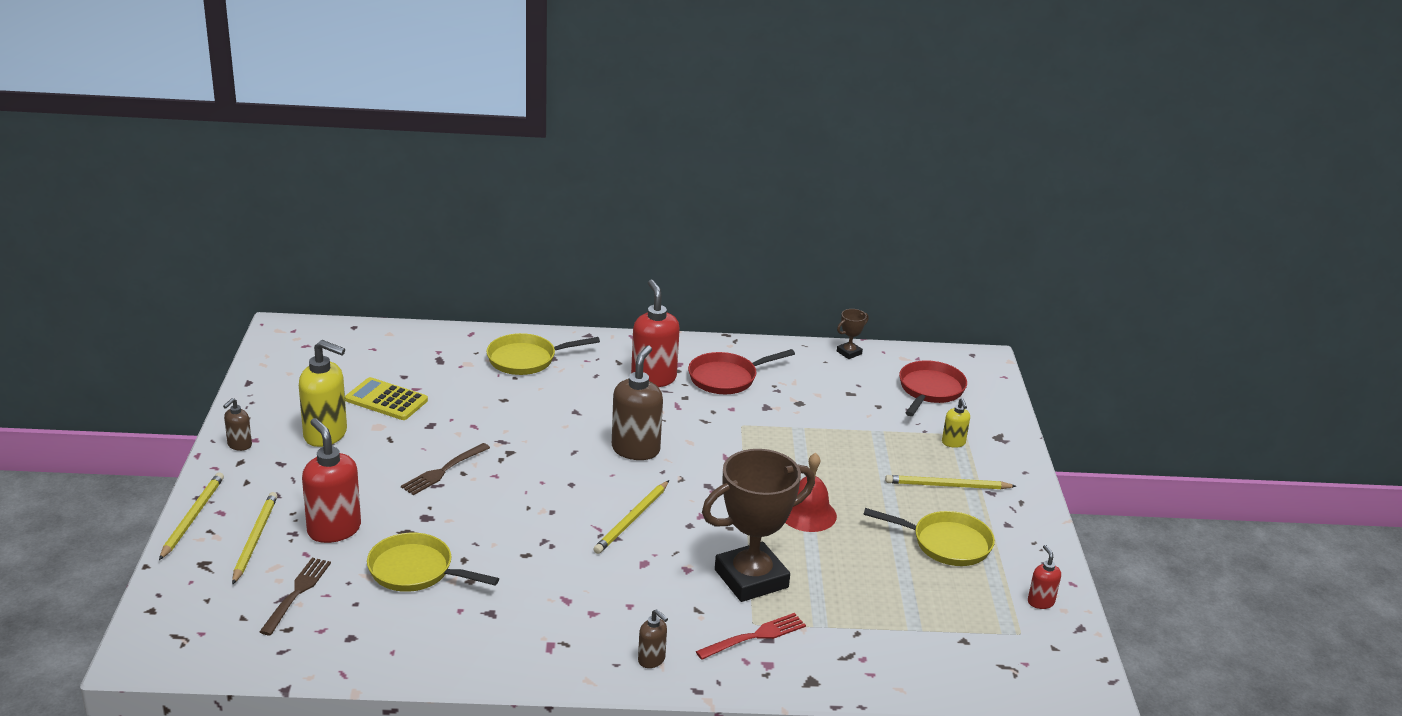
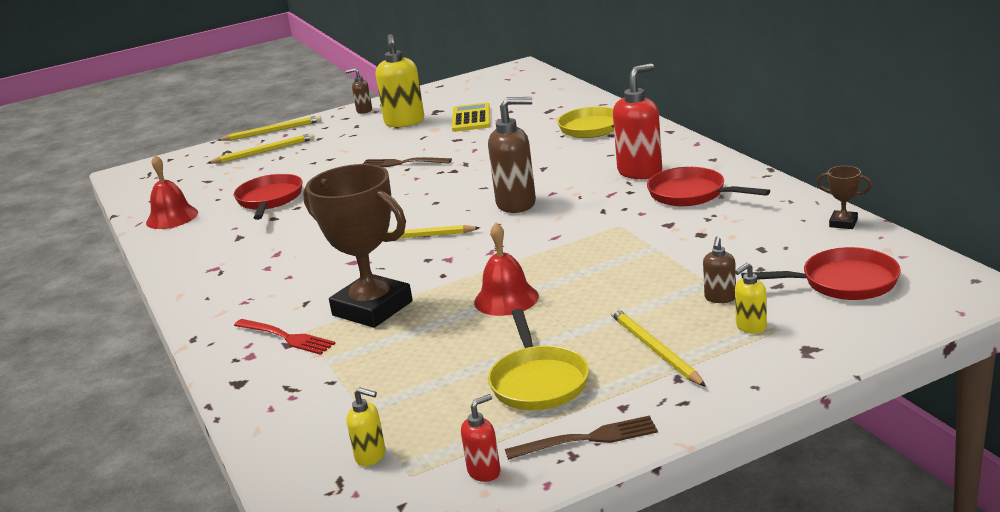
camera: 70 degrees right, 5 degrees down
(297, 593) = (215, 181): brown fork -> brown fork (587, 439)
(334, 529) = (295, 164): red soap dispenser -> none
(363, 646) = (172, 217): none -> red bell
(415, 570) = (269, 200): yellow pan -> red pan
(651, 660) = (221, 308): brown soap dispenser -> brown soap dispenser (720, 298)
(983, 643) = (371, 456): none -> yellow soap dispenser

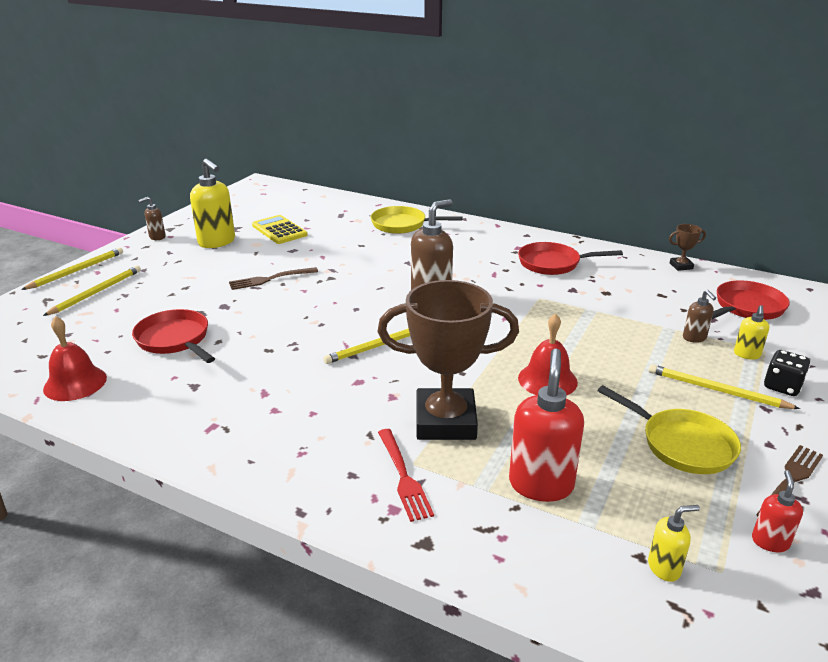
camera: 40 degrees left, 5 degrees up
(286, 337) = (403, 476): red fork -> red fork turned 75 degrees clockwise
(640, 172) = (490, 253): red soap dispenser -> red soap dispenser (541, 484)
(733, 365) = (782, 386): none -> black dice

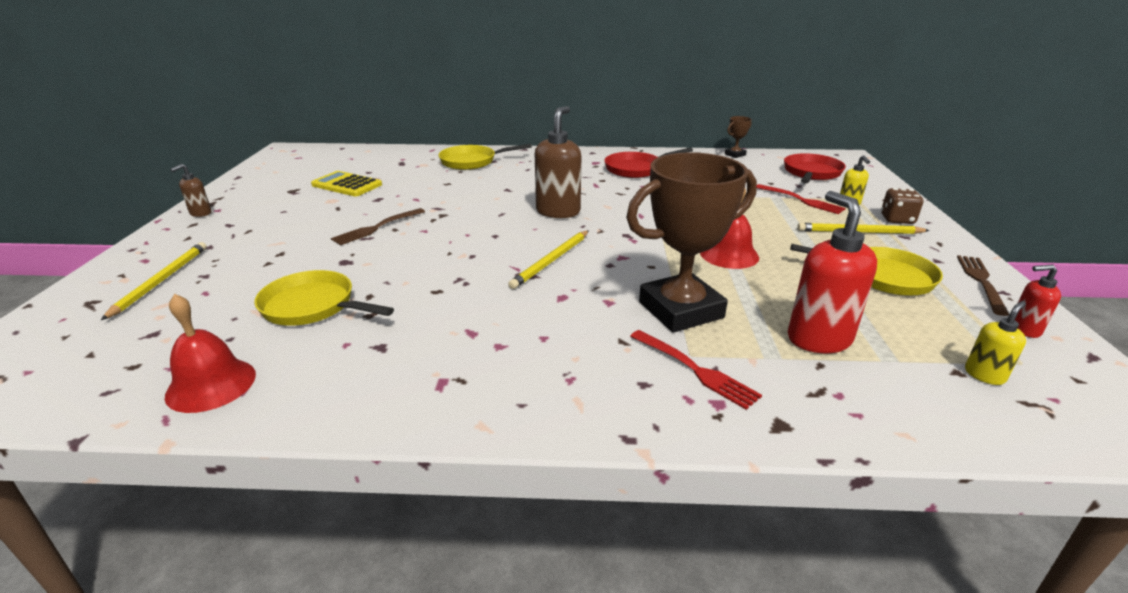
camera: 25 degrees left, 0 degrees up
(77, 271) = (113, 264): yellow pencil -> none
(175, 340) = (313, 306): red pan -> yellow pan
(217, 242) = (282, 206): yellow soap dispenser -> none
(694, 338) = (801, 200): brown soap dispenser -> red fork
(770, 541) = (1023, 329): red soap dispenser -> red soap dispenser turned 75 degrees counterclockwise
(782, 386) = (897, 219): black dice -> brown dice

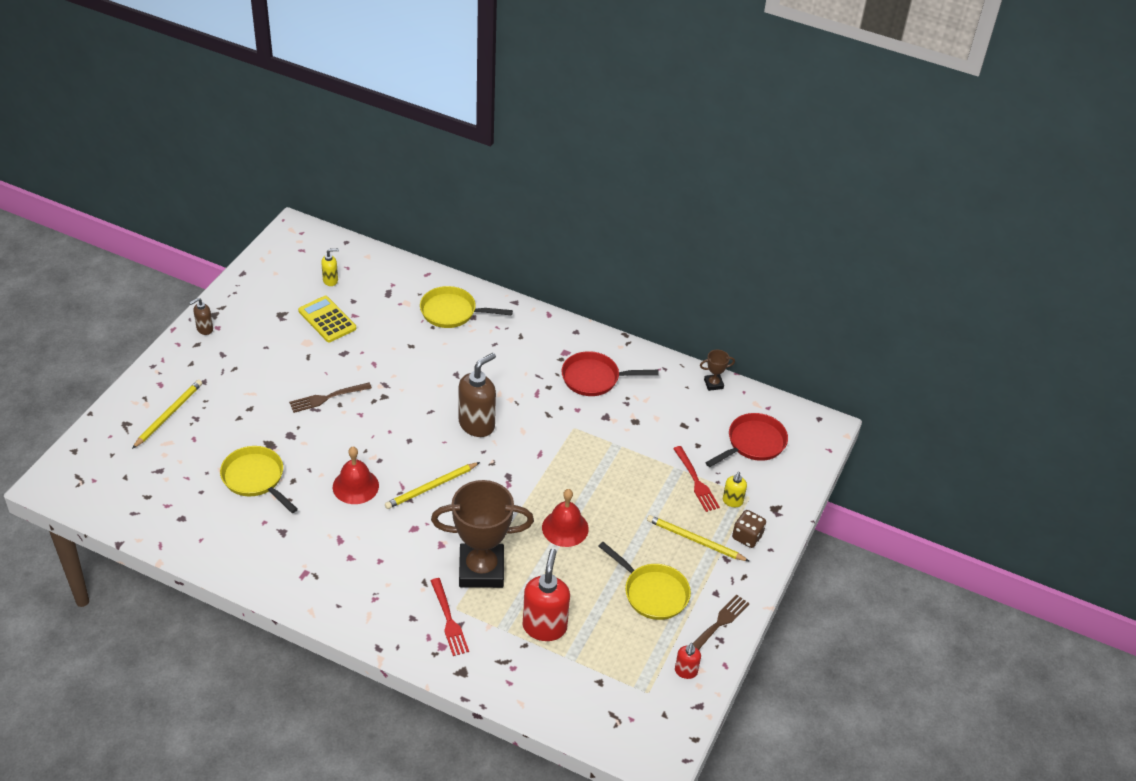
camera: 20 degrees right, 15 degrees up
(211, 384) = (185, 528): red bell -> red bell (355, 486)
(984, 375) = (612, 690): yellow soap dispenser -> yellow soap dispenser (330, 280)
(1023, 329) = (686, 671): red soap dispenser -> red soap dispenser turned 105 degrees counterclockwise

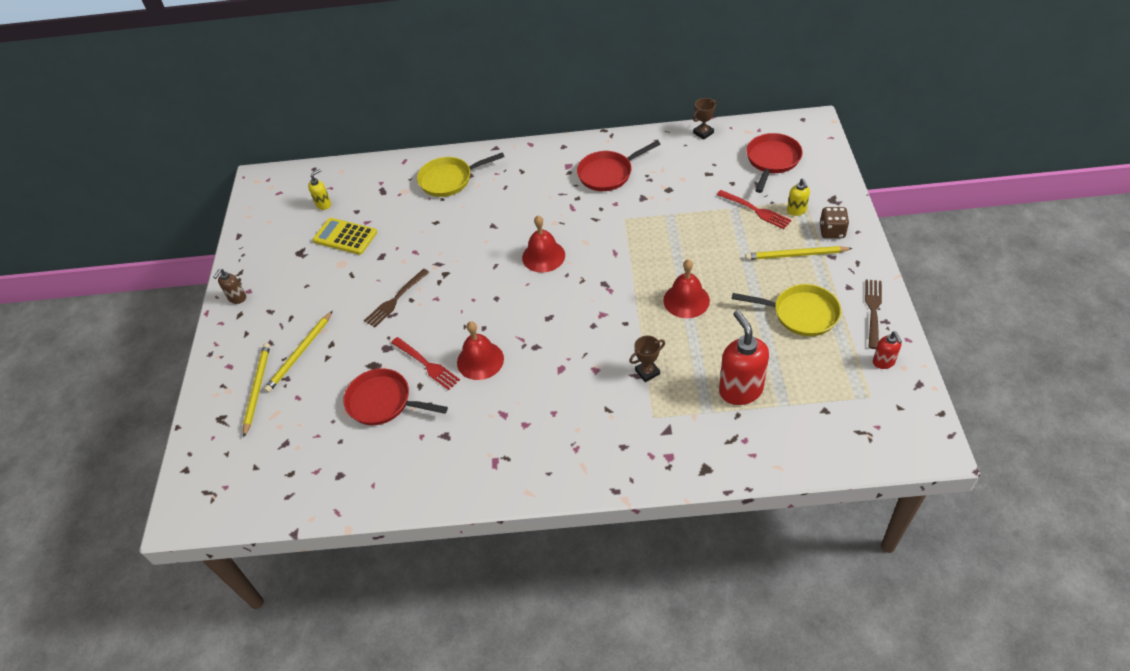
camera: 20 degrees left, 5 degrees up
(255, 478) = (383, 402): yellow pan -> red pan
(431, 487) = (547, 326): yellow pencil -> yellow pencil (300, 353)
(449, 620) = (656, 430): red fork -> red fork (426, 364)
(477, 424) = (543, 256): brown soap dispenser -> red bell
(481, 570) = (647, 372): brown trophy -> brown trophy, size x0.41

